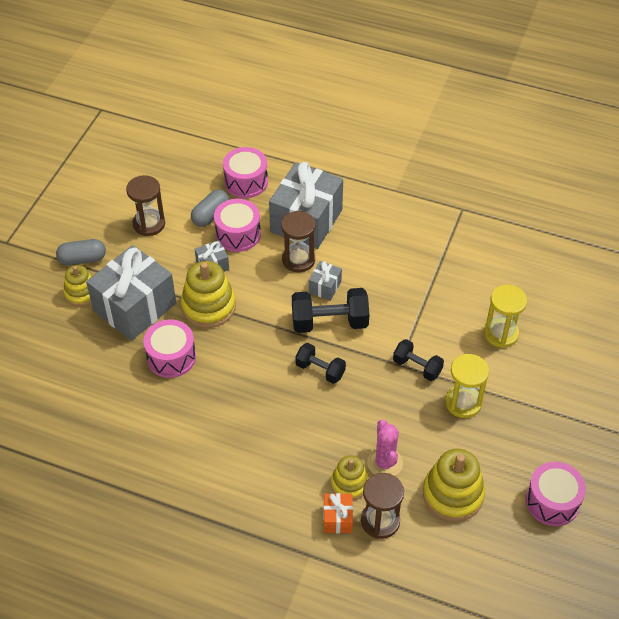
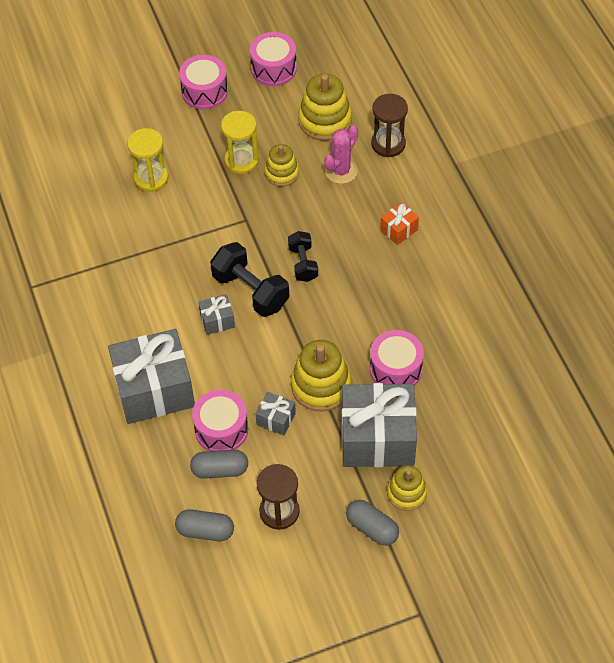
camera: 130 degrees left, 5 degrees up
(179, 183) = (205, 531): none -> grey capsule
(246, 182) = (150, 476): pink drum -> pink drum (204, 91)
(298, 260) = (206, 361): brown hourglass -> none
(337, 519) = (412, 167): orange gift -> orange gift (399, 230)
(349, 484) = (379, 179): yellow stacking toy -> yellow stacking toy (282, 173)
(417, 367) = (237, 207): black dumbbell -> none

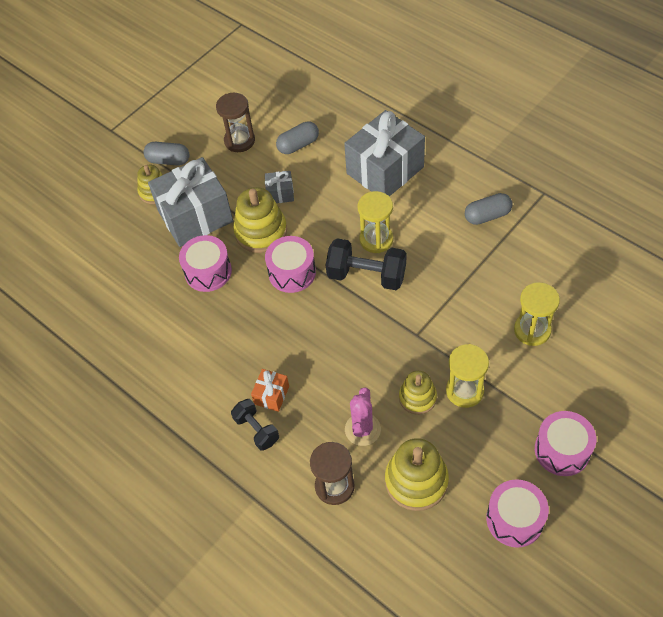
camera: 155 degrees right, 0 degrees up
(205, 531) = (282, 108): grey capsule -> grey capsule (487, 216)
(217, 320) = (376, 239): grey gift -> yellow hourglass
(221, 429) = (316, 169): pink drum -> pink drum (292, 272)
(303, 263) = (338, 320): black dumbbell -> black dumbbell (256, 430)

